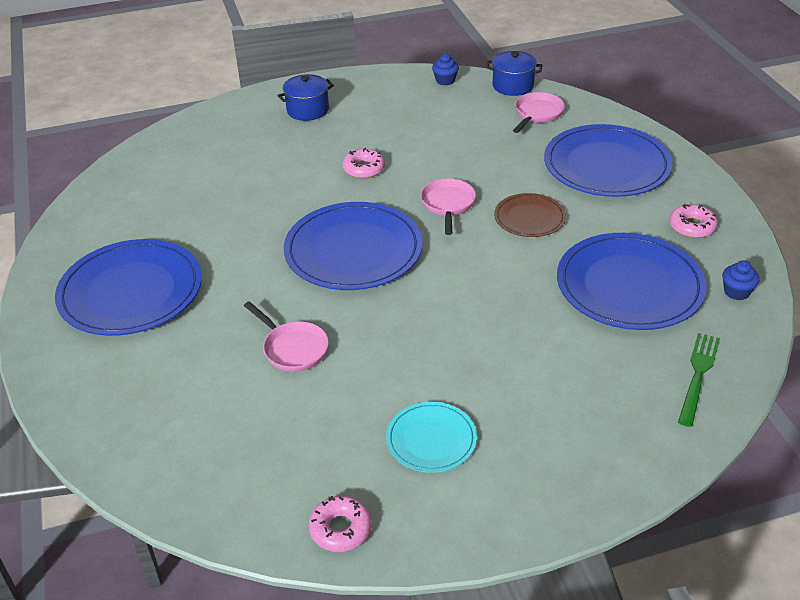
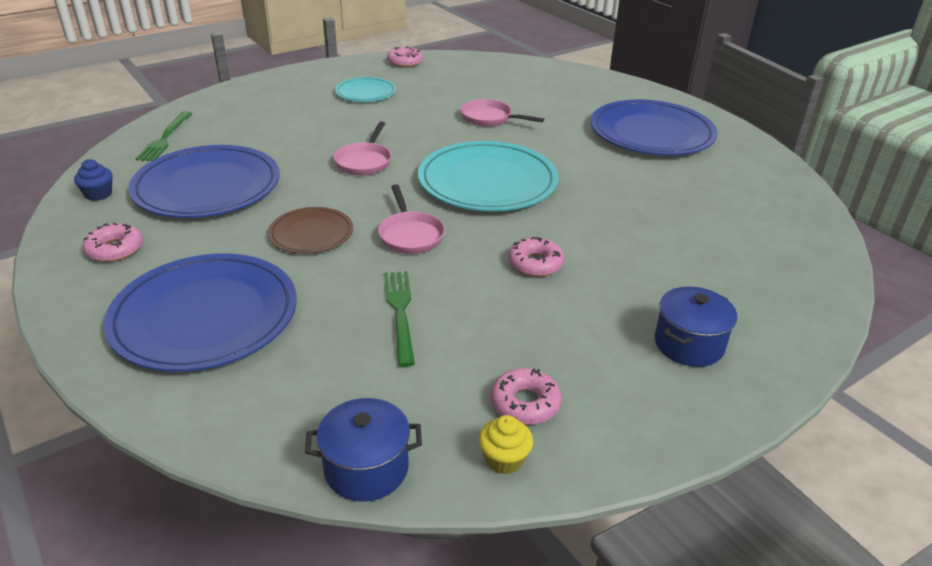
camera: 160 degrees right, 5 degrees down
(353, 250) = (487, 181): blue plate -> turquoise plate
(422, 98) = (525, 403): none -> pink donut
(445, 80) = (504, 459): blue cupcake -> yellow cupcake
(474, 150) = (400, 312): none -> green fork
(537, 114) = (312, 400): pink pan -> pink pan (364, 162)

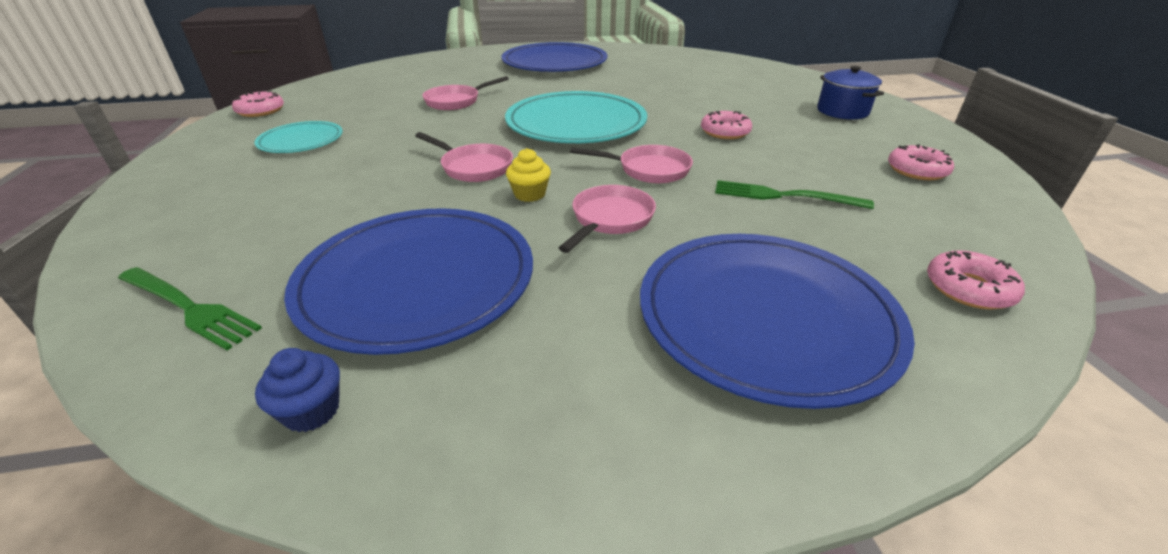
camera: 65 degrees left, 0 degrees up
(115, 249) = (540, 397): pink donut -> pink donut (968, 289)
(311, 233) = (610, 219): brown plate -> pink pan
(366, 468) = (1023, 248): blue pot -> none
(504, 459) = (987, 190): yellow cupcake -> yellow cupcake (529, 194)

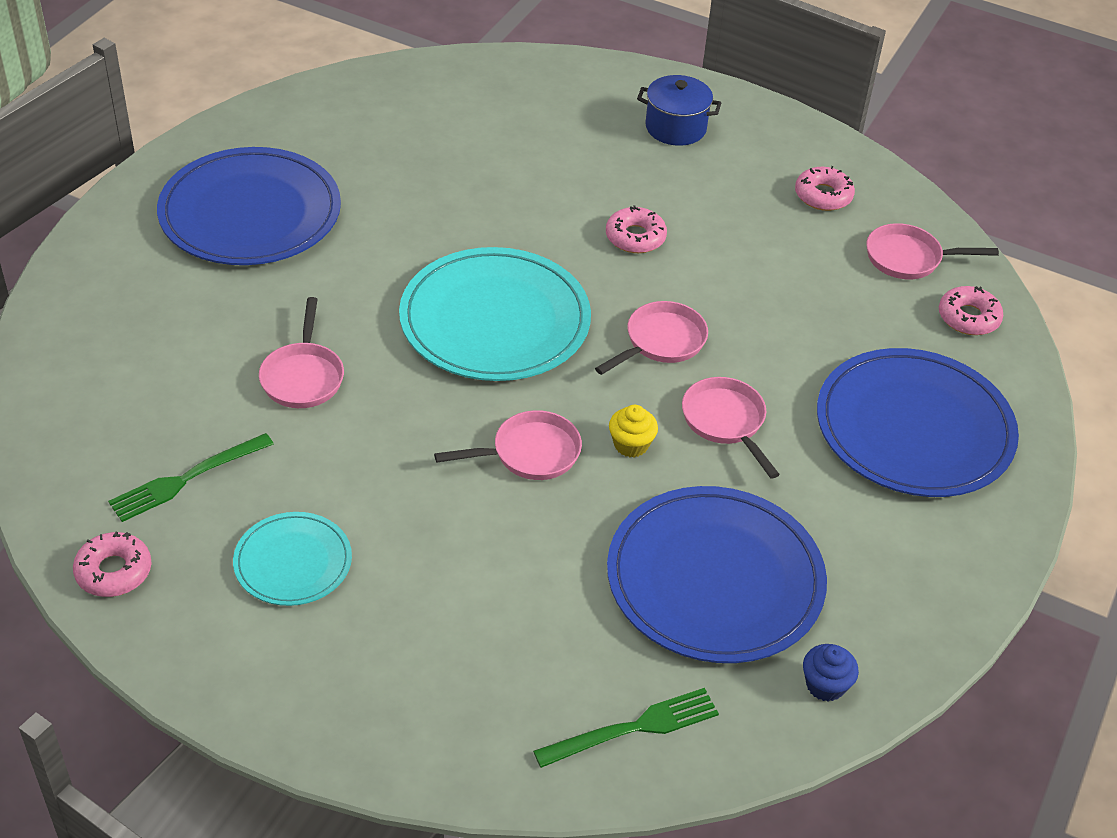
camera: 55 degrees left, 10 degrees up
(783, 196) = (786, 300): green fork -> green fork (186, 479)
(953, 228) = (908, 258): none -> pink pan

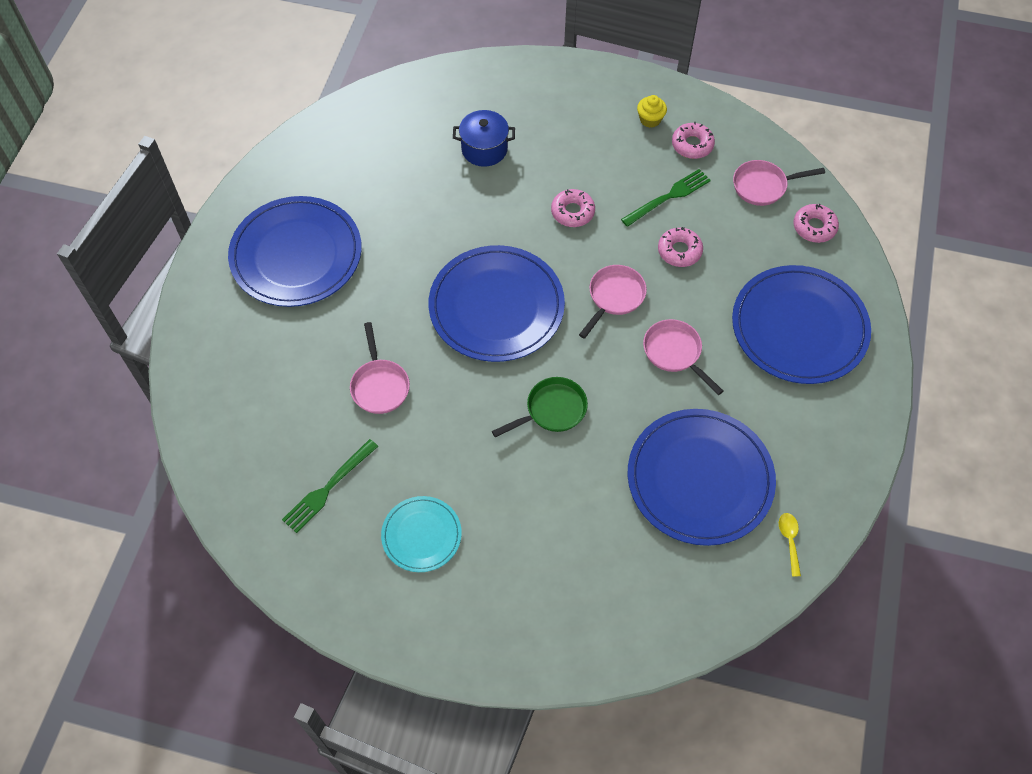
camera: 10 degrees left, 15 degrees up
(114, 571) = (305, 572): pink donut -> pink donut (679, 251)
(495, 320) = (496, 306): turquoise plate -> blue plate
(530, 453) = (552, 410): pink pan -> green pan
(631, 445) = (617, 386): yellow cupcake -> yellow cupcake (650, 119)
(634, 728) = (678, 603): green fork -> green fork (668, 197)
(675, 128) = (574, 108): blue pot -> blue pot (484, 149)
(825, 685) = (789, 540): blue cupcake -> yellow spoon

